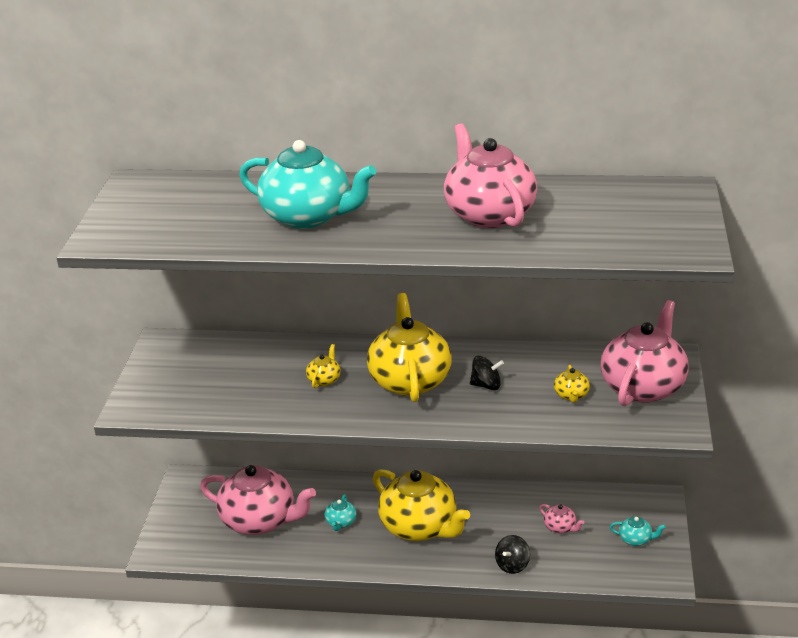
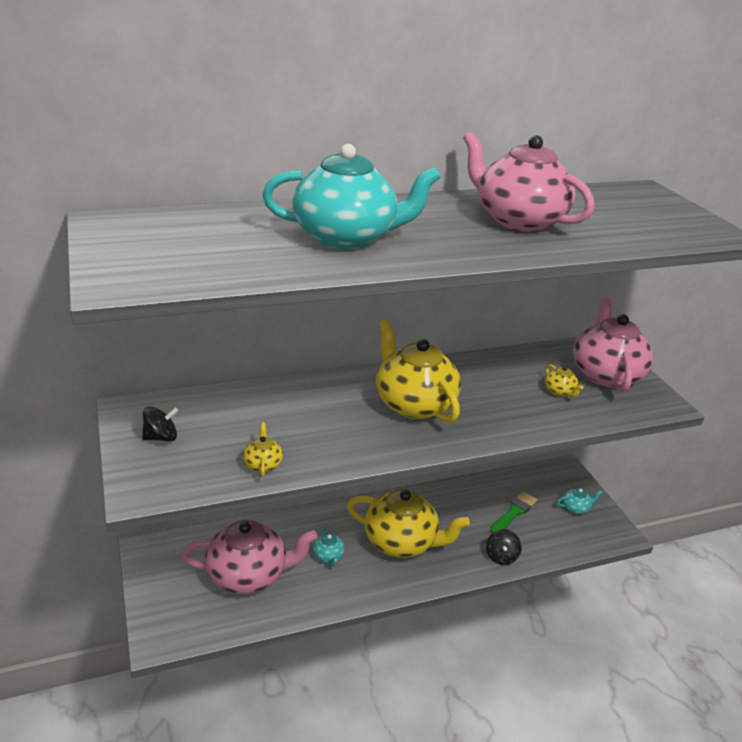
camera: 30 degrees left, 0 degrees up
(324, 380) = (332, 418): yellow teapot -> yellow teapot (263, 464)
(486, 385) = (483, 396): black spinning top -> black spinning top (161, 437)
(560, 527) = (514, 512): pink teapot -> green brush

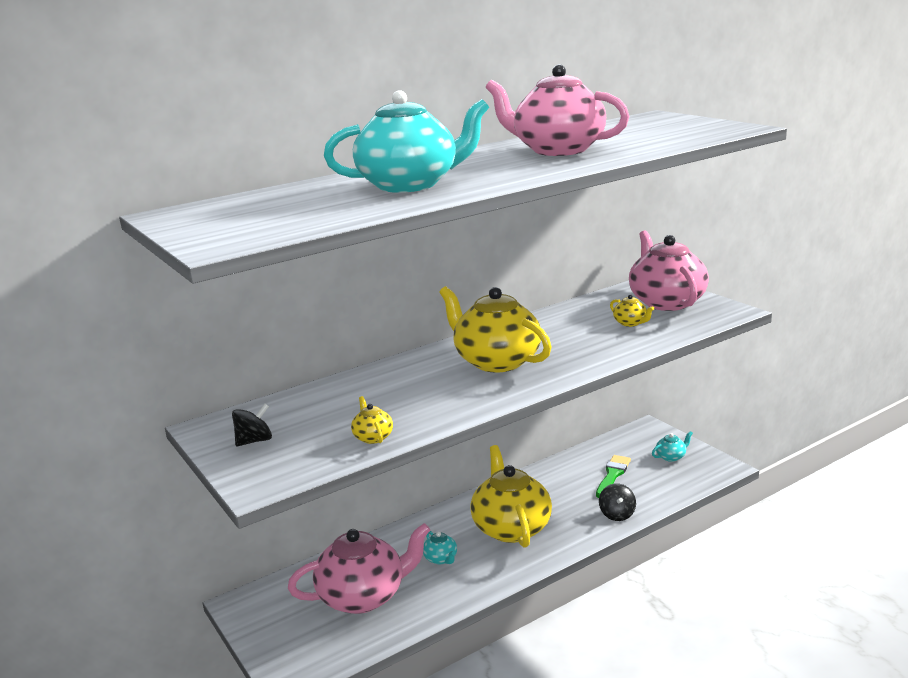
camera: 10 degrees left, 10 degrees down
(401, 542) = (511, 527): yellow teapot -> yellow teapot turned 105 degrees counterclockwise

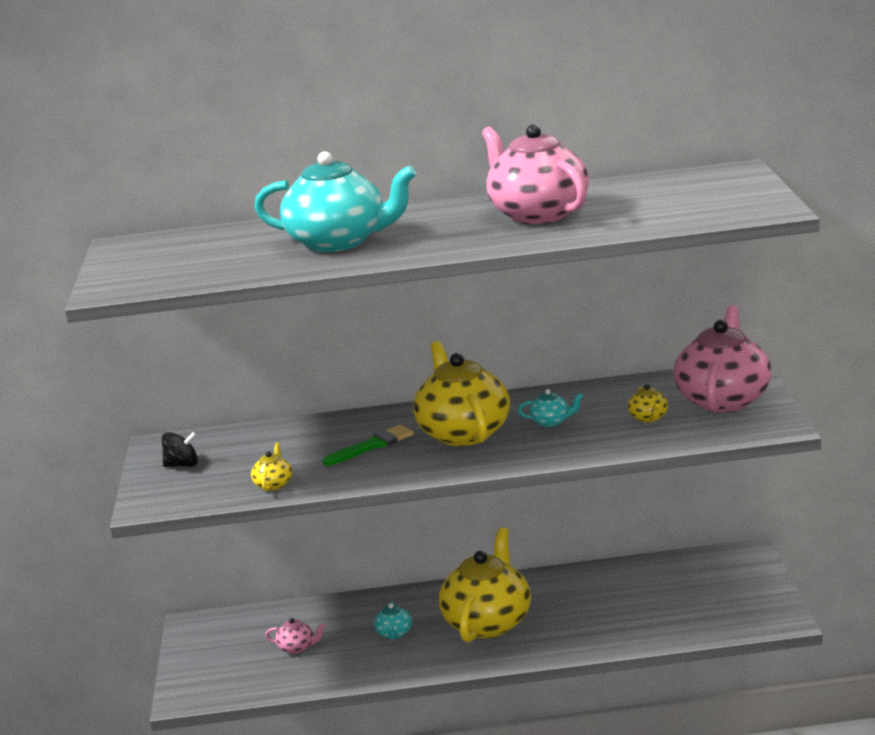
camera: 30 degrees right, 0 degrees up
(363, 596) = (297, 648): pink teapot -> pink teapot, size x0.41
(612, 475) = (648, 596): green brush -> green brush (372, 445)
(617, 514) = (607, 638): black spinning top -> none
(671, 457) = (736, 593): turquoise teapot -> turquoise teapot (551, 422)

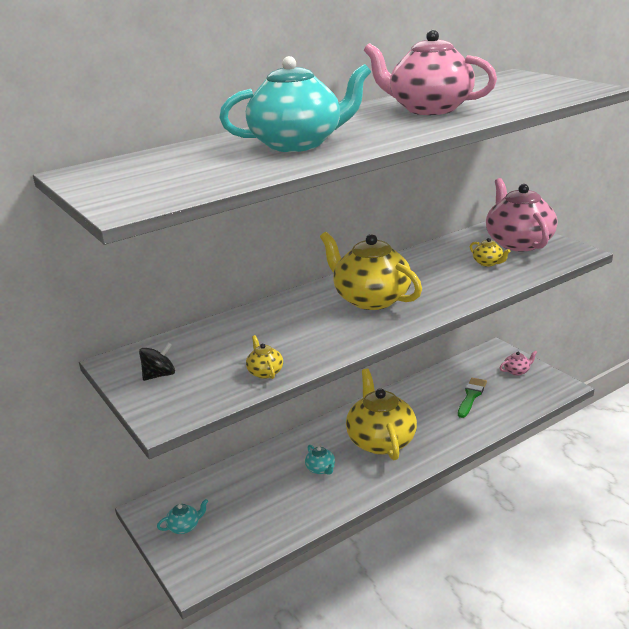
camera: 30 degrees left, 5 degrees up
(297, 648) = (255, 503): pink teapot -> pink teapot (517, 371)
(372, 445) = (311, 323): green brush -> green brush (471, 396)
(551, 422) = (425, 278): turquoise teapot -> turquoise teapot (184, 527)

